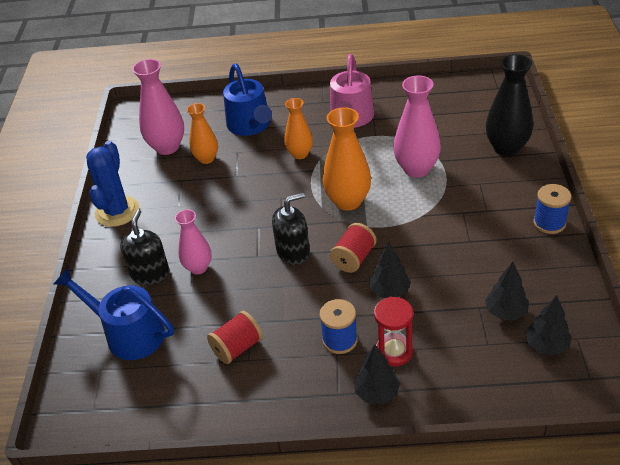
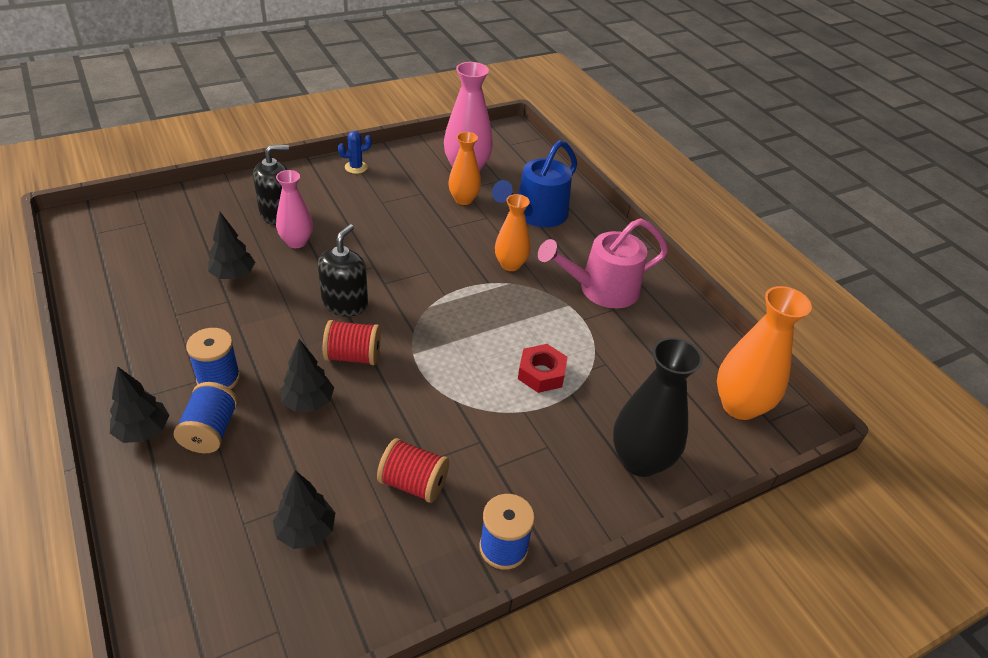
camera: 55 degrees right, 0 degrees up
(117, 211) = (356, 167): blue cactus -> blue cactus, size x0.49
(128, 334) = (193, 224): blue watering can -> none
(237, 348) = (190, 302): red spool -> red spool (413, 483)
(293, 252) = (345, 304): black soap dispenser -> black soap dispenser turned 105 degrees counterclockwise
(348, 201) = (449, 326): orange vase -> orange vase (739, 406)
(394, 351) = (210, 431): red hourglass -> blue spool
(416, 169) = (541, 373): pink vase -> red nut
(546, 346) = (255, 593): black tree -> black tree (233, 275)

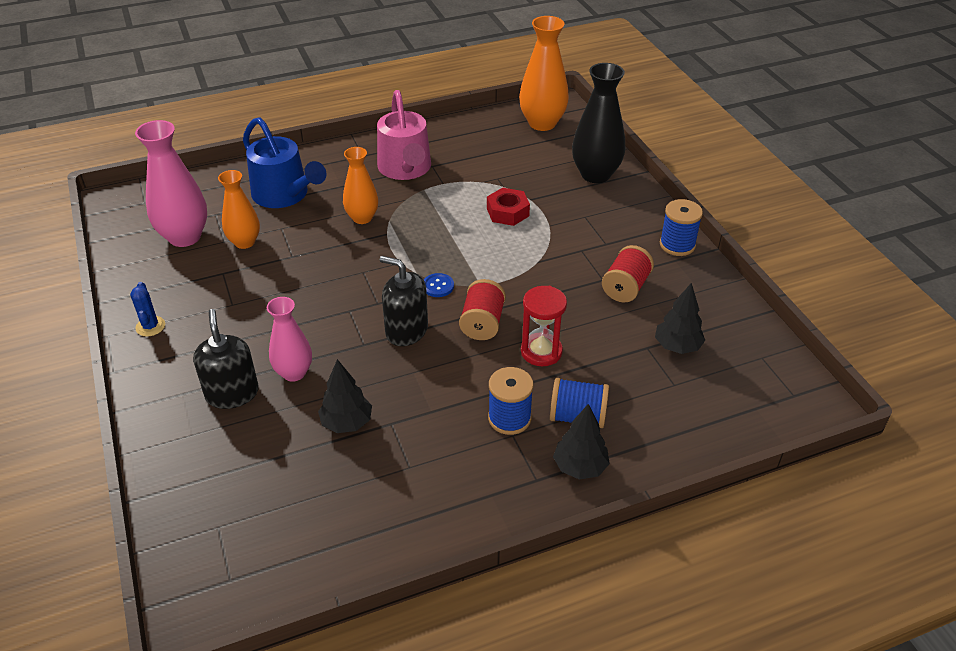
camera: 80 degrees left, 0 degrees up
(308, 402) = (541, 351): black tree -> red hourglass
(409, 322) = (438, 286): none -> blue button

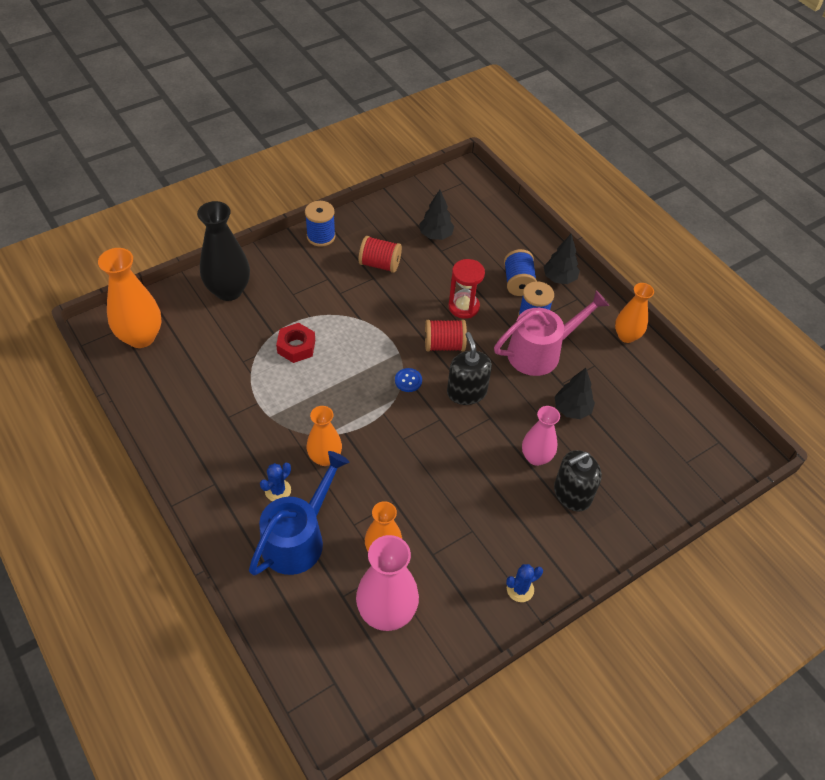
camera: 105 degrees left, 10 degrees up
(339, 188) = (278, 490): none -> blue cactus
(406, 169) = (236, 438): pink watering can -> pink watering can (540, 351)
(406, 330) = (466, 392): black soap dispenser -> black soap dispenser turned 150 degrees clockwise
(451, 521) = (626, 336): none -> orange vase

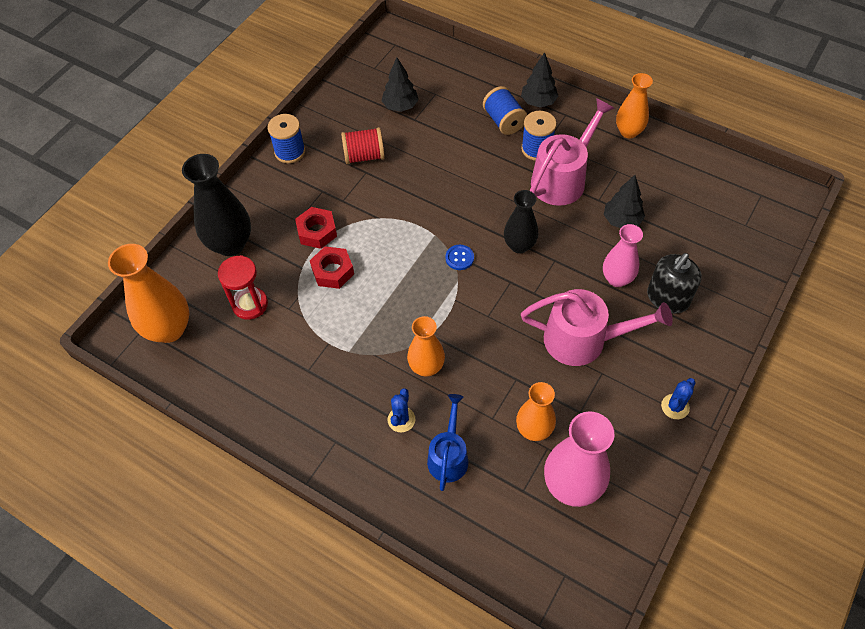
camera: 20 degrees left, 5 degrees up
(298, 538) = (448, 456): blue watering can -> blue watering can, size x0.63
(303, 309) = (317, 231): none -> red nut
(444, 345) = (472, 209): red spool -> none
(463, 307) = (468, 165): red hourglass -> red hourglass (250, 304)
(466, 392) = (519, 245): black soap dispenser -> black vase
(474, 495) = (584, 340): none -> pink watering can

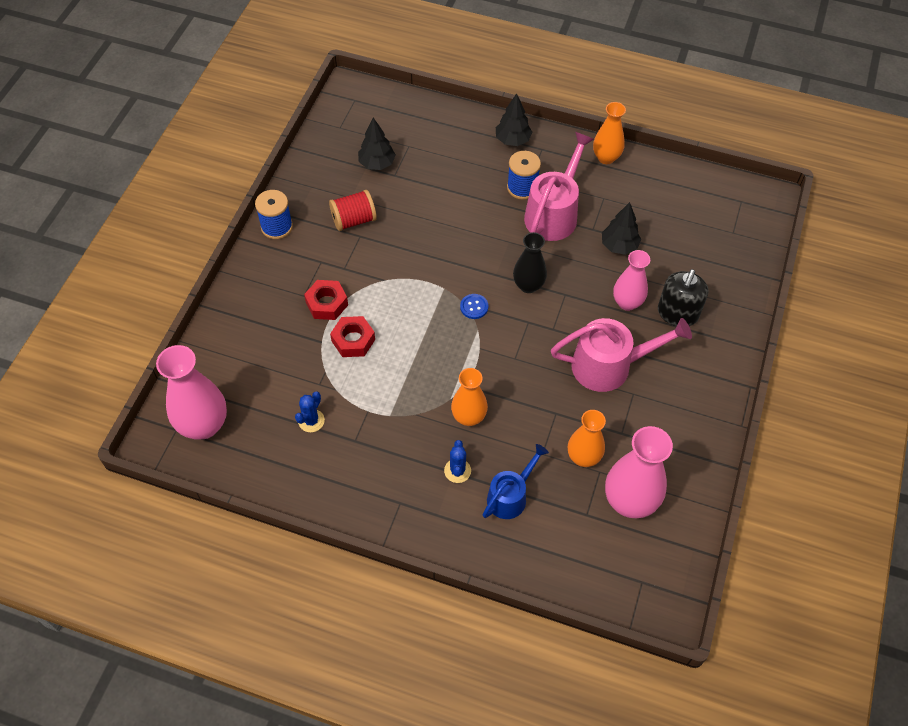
camera: 15 degrees left, 0 degrees up
(169, 329) = (204, 425): orange vase -> pink vase
(230, 244) = (242, 330): black vase -> none
(250, 304) = (279, 387): red hourglass -> none
(448, 456) = (510, 496): blue watering can -> blue watering can turned 45 degrees clockwise
(504, 121) = (483, 164): blue spool -> none
(675, 406) = (706, 412): blue cactus -> blue cactus (311, 421)

